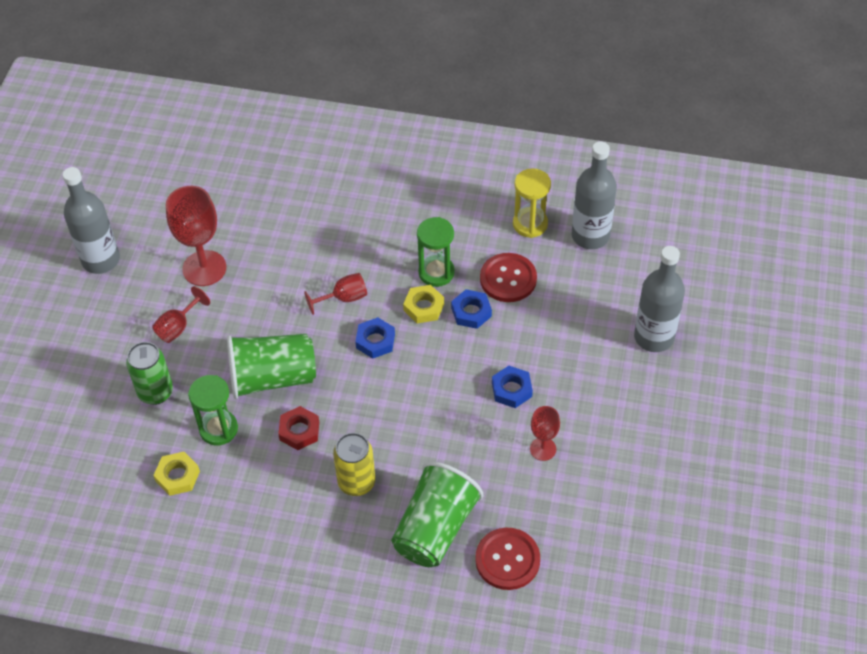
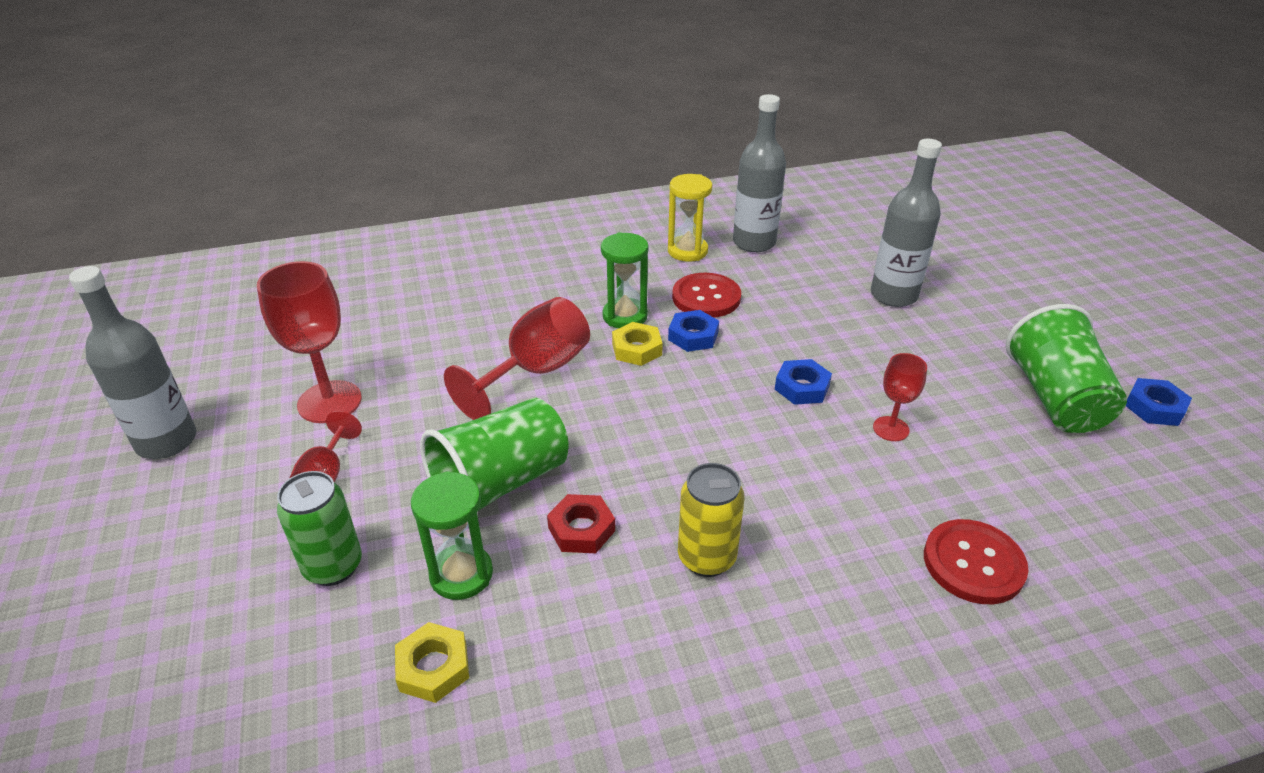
camera: 30 degrees left, 15 degrees down
(344, 298) = (535, 372): red goblet -> red goblet, size x1.82
(375, 341) = (606, 398): blue nut -> blue nut (1154, 407)
(435, 528) = (854, 567): green cup -> green cup (1055, 398)

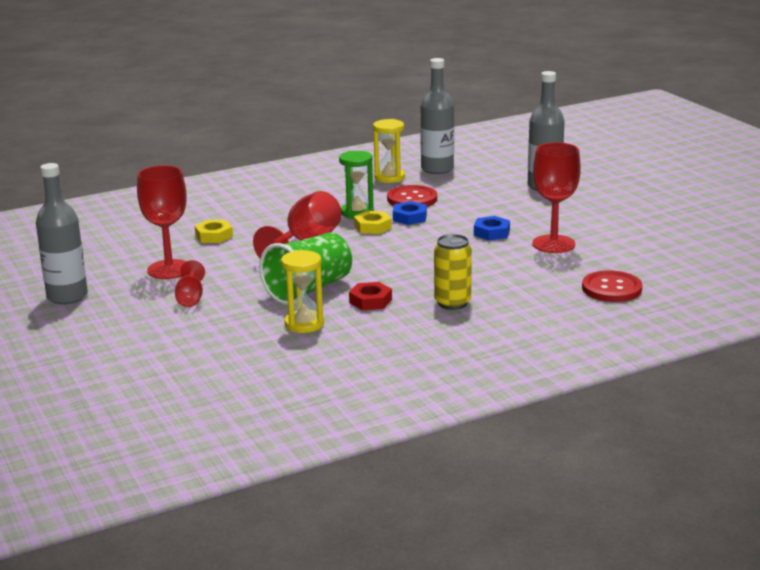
camera: 10 degrees left, 15 degrees down
(333, 566) = (221, 330): green can -> none
(433, 667) = (307, 355): yellow nut -> yellow nut (214, 236)
(461, 574) = (304, 324): green hourglass -> yellow hourglass
(891, 429) = (553, 244): red goblet -> red goblet, size x1.82
(1055, 398) = (656, 222): green cup -> none
(1154, 407) = (719, 219): blue nut -> none

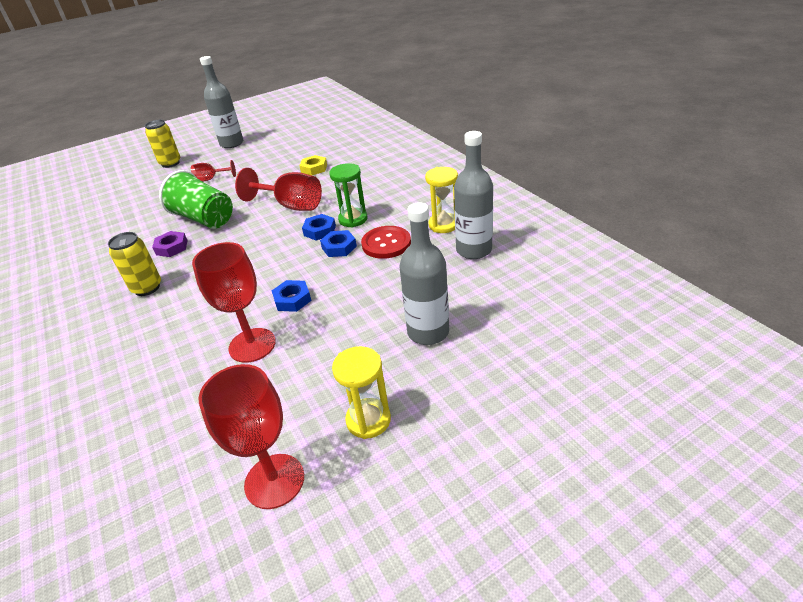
camera: 90 degrees right, 15 degrees up
(100, 338) = (170, 163): none -> yellow can
(169, 269) = (259, 164): red goblet -> red goblet (274, 481)
(304, 324) = (149, 225): yellow hourglass -> yellow hourglass (368, 420)
(370, 301) = (171, 247): red nut -> purple nut
(372, 227) = (319, 230): yellow nut -> blue nut
(611, 289) = (124, 392): red button -> none

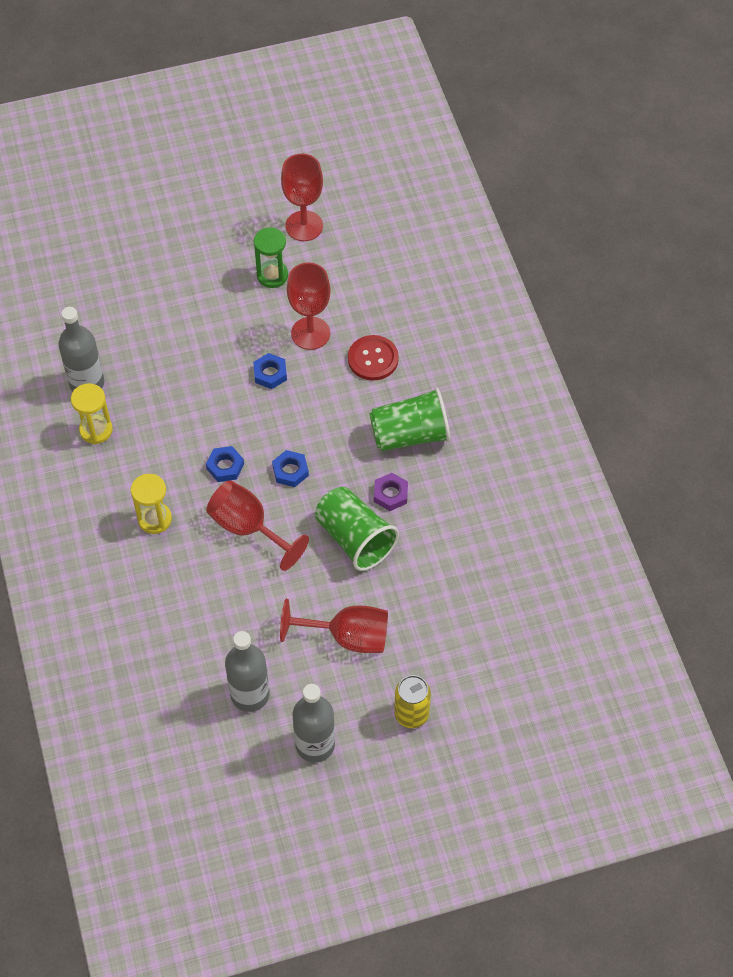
camera: 170 degrees left, 20 degrees up
(147, 288) = (410, 434): yellow can -> green cup
(211, 179) = (348, 637): red goblet -> red goblet, size x1.82
(314, 168) = (204, 608): yellow nut -> none
(339, 247) = (211, 431): blue nut -> blue nut (290, 471)
(353, 219) = (184, 474): green hourglass -> green hourglass (272, 275)
(368, 420) = (236, 247): yellow hourglass -> yellow hourglass (155, 519)
(386, 243) = (163, 421): red button -> red button (373, 359)
(428, 332) = (168, 304): grey bottle -> grey bottle (250, 694)

